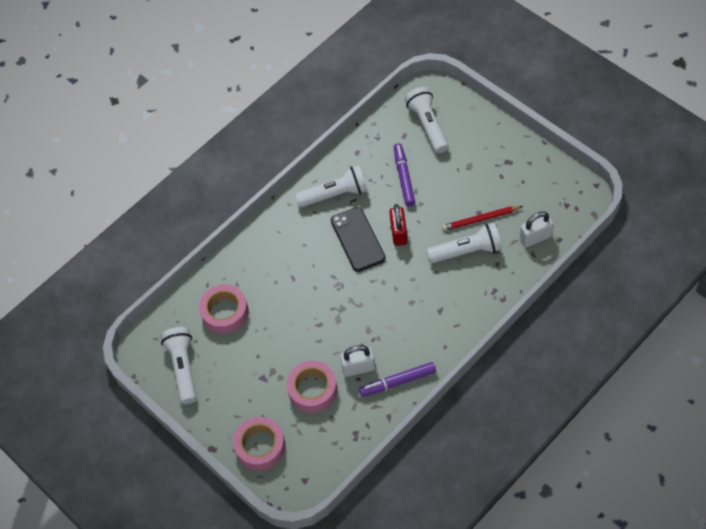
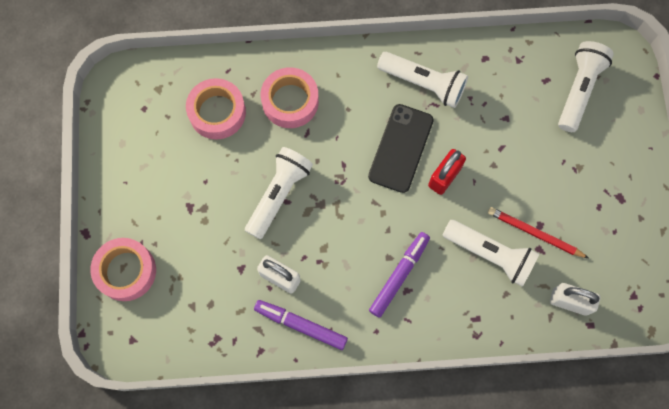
camera: 35 degrees right, 15 degrees up
(183, 368) = (133, 133): white flashlight -> white flashlight (279, 195)
(313, 390) = (220, 260): pink tape -> pink tape (290, 101)
(404, 178) = (503, 124): purple marker -> purple marker (399, 275)

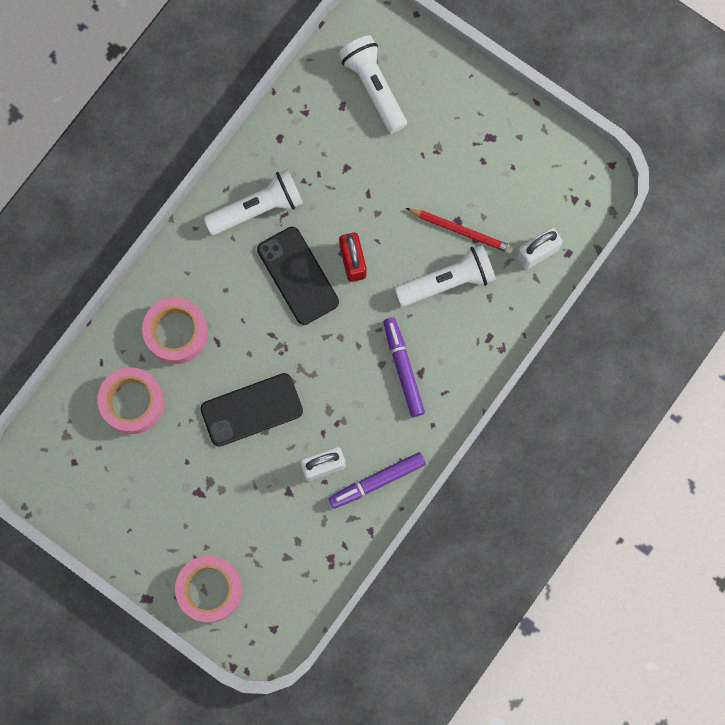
camera: 50 degrees left, 5 degrees up
(279, 195) = (251, 410): white flashlight -> black phone
(535, 233) = (461, 231): red pencil -> red pencil turned 135 degrees counterclockwise

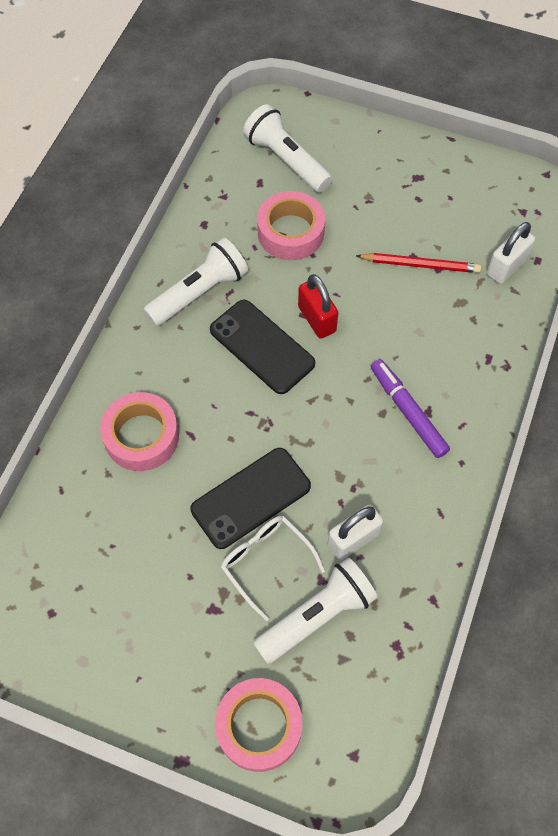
camera: 15 degrees left, 15 degrees down
(132, 402) = (108, 525): pink tape -> pink tape (290, 232)
(249, 466) = (266, 562): none -> white glasses
(377, 481) = (421, 540): purple marker -> none
(447, 281) = (424, 315): white flashlight -> white flashlight (317, 616)

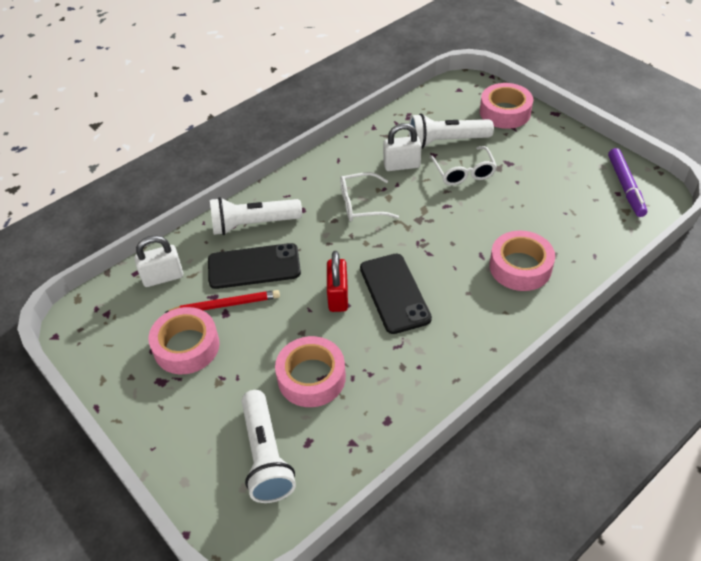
camera: 150 degrees left, 15 degrees down
(199, 293) = (424, 356): white flashlight -> white flashlight (253, 224)
(251, 498) = (456, 206): black phone -> black phone (254, 266)
(366, 449) = (361, 204): none -> white glasses
(408, 412) = (316, 214): purple marker -> purple marker (625, 186)
(420, 265) = (225, 305): red pencil -> red pencil turned 135 degrees clockwise
(422, 213) = (186, 346): none -> pink tape

